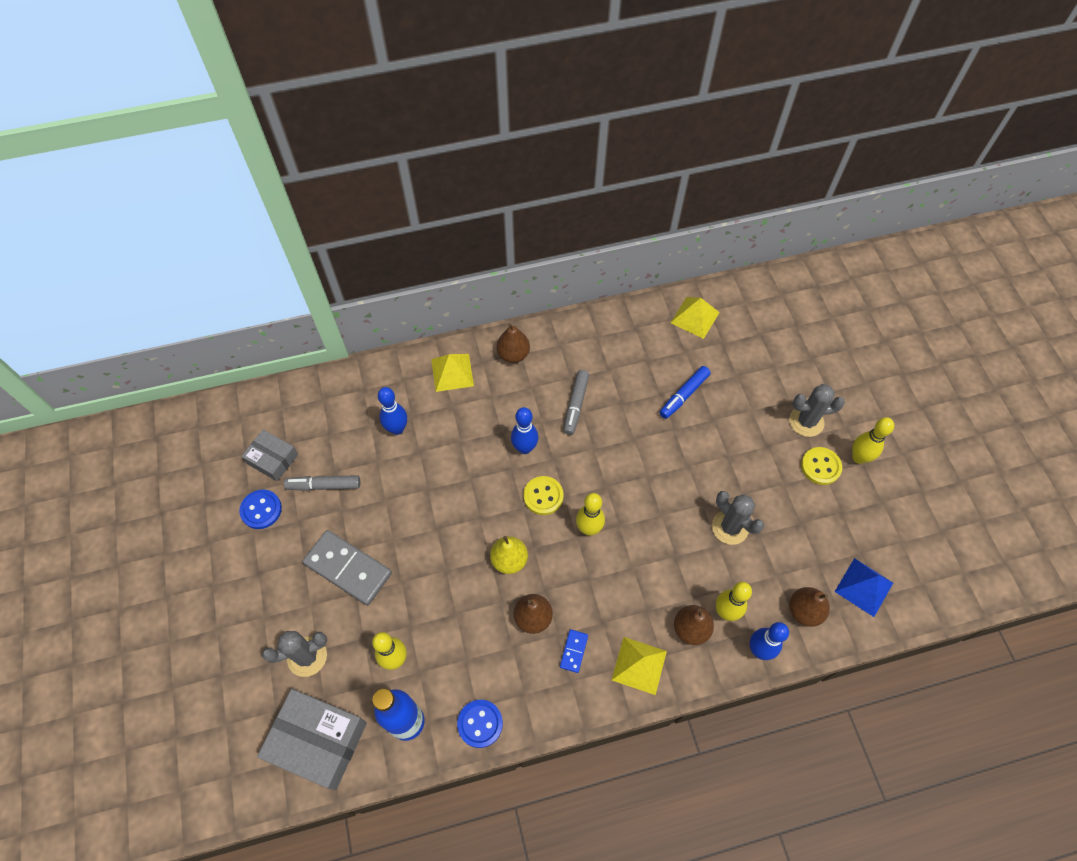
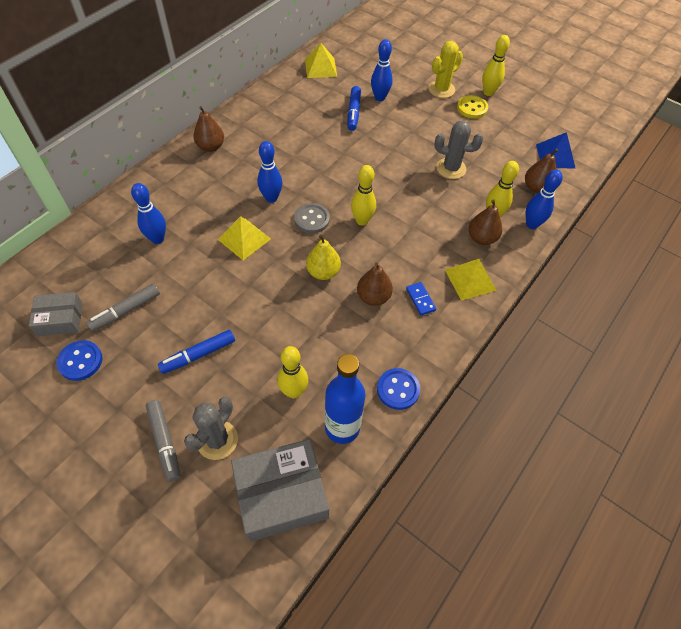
camera: 40 degrees left, 5 degrees down
(348, 568) = (198, 355): grey domino -> blue marker
(452, 372) = (172, 180): yellow pyramid -> yellow pyramid (244, 239)
(543, 496) = (312, 219): yellow button -> grey button
(576, 405) = (285, 154): grey marker -> grey marker (165, 442)
(727, 392) = (379, 98): none -> blue bowling pin
(806, 421) = (441, 89): grey cactus -> yellow cactus

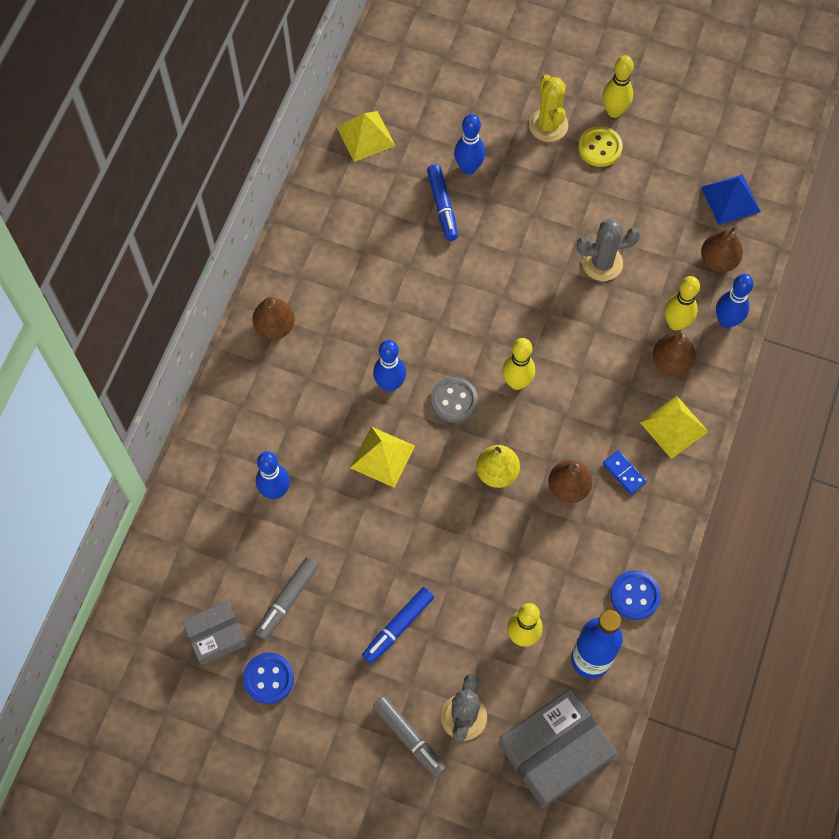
camera: 15 degrees left, 10 degrees up
(441, 89) = (548, 125): yellow cactus -> yellow cactus turned 45 degrees counterclockwise

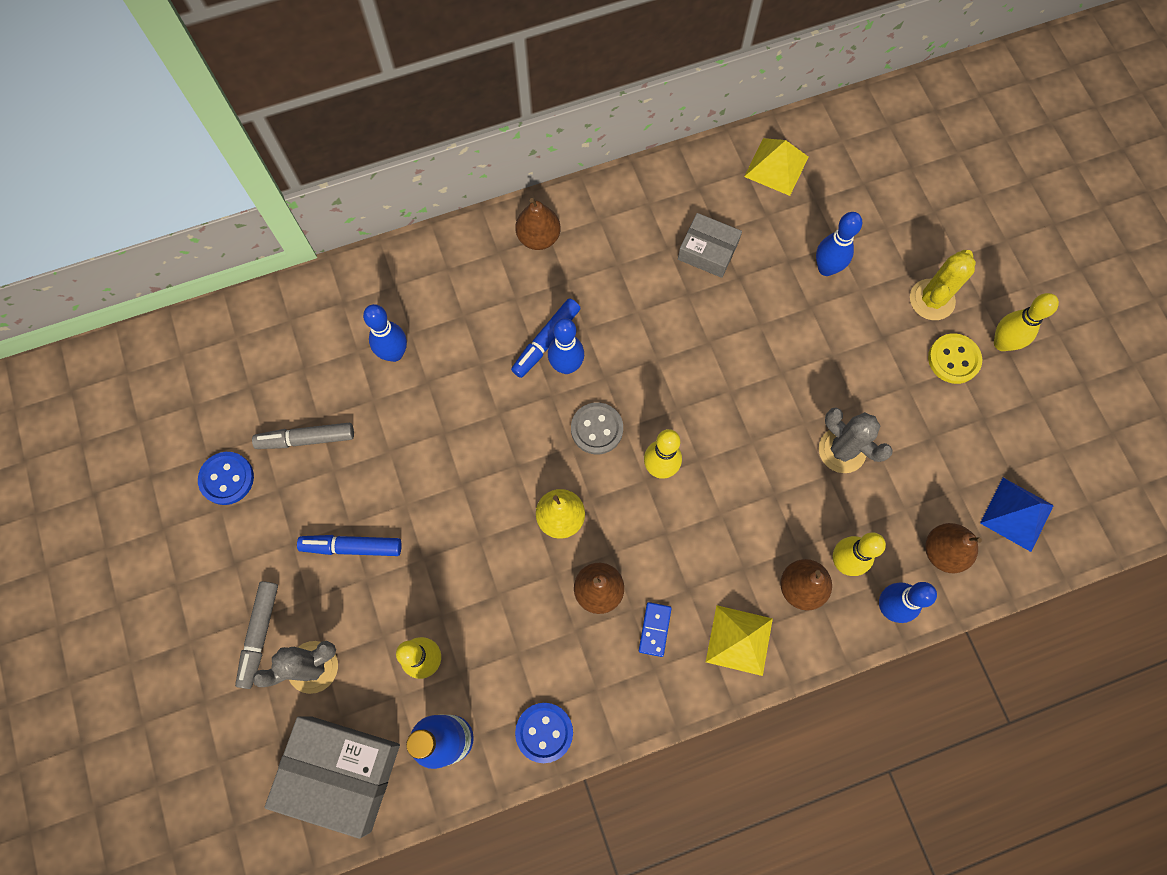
camera: 50 degrees right, 5 degrees up
(216, 635) = (233, 408): grey box -> grey box (708, 251)
(382, 456) = (495, 412): yellow pyramid -> none
(442, 206) = (769, 276): blue marker -> blue marker (546, 341)

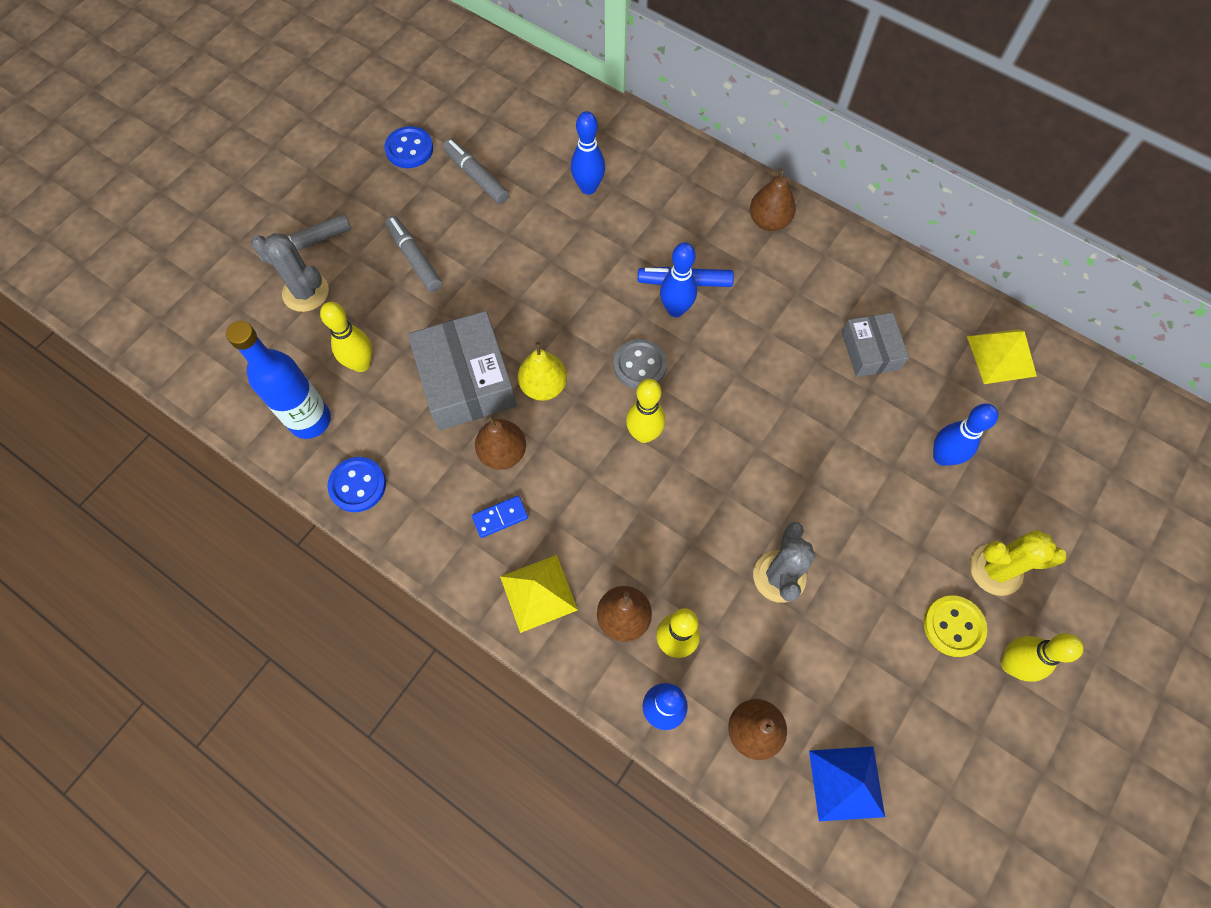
camera: 55 degrees right, 5 degrees down
(340, 773) = (237, 362): grey box -> grey box (466, 380)
(352, 547) = (414, 258): blue marker -> grey marker

